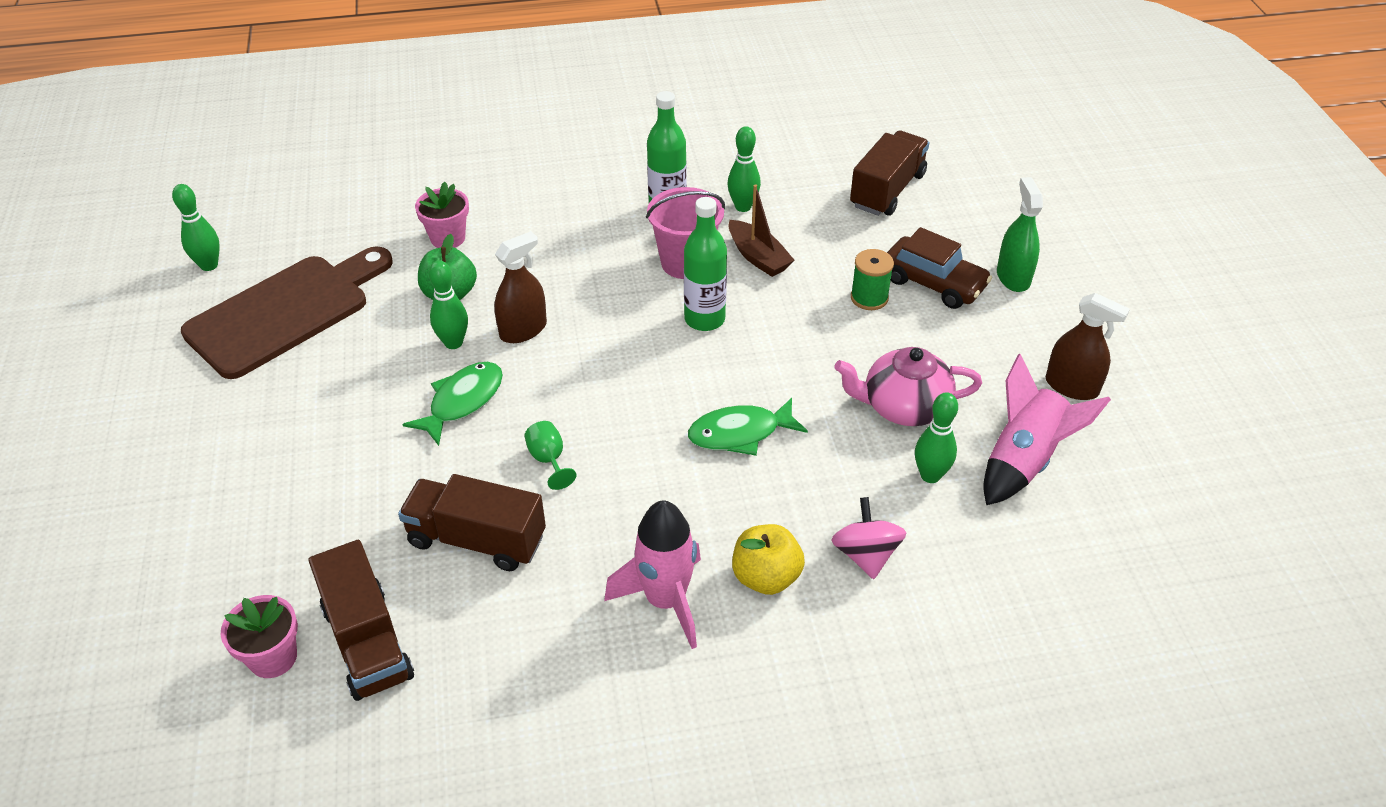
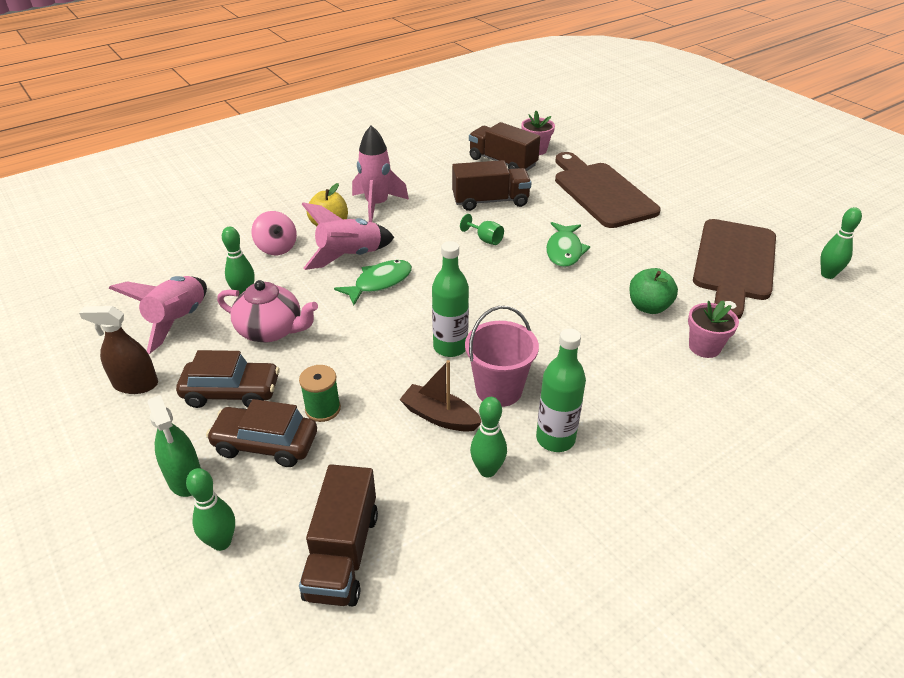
camera: 155 degrees right, 5 degrees down
(291, 494) = (601, 192): none -> brown cutting board
(453, 343) = (608, 278): green bowling pin -> green bowling pin (221, 542)
(523, 330) = (572, 300): brown spray bottle -> none
(761, 496) = (349, 256): none -> pink rocket
(903, 407) = (271, 330): pink teapot -> pink teapot turned 45 degrees clockwise
(962, 343) = (231, 392): none -> brown car

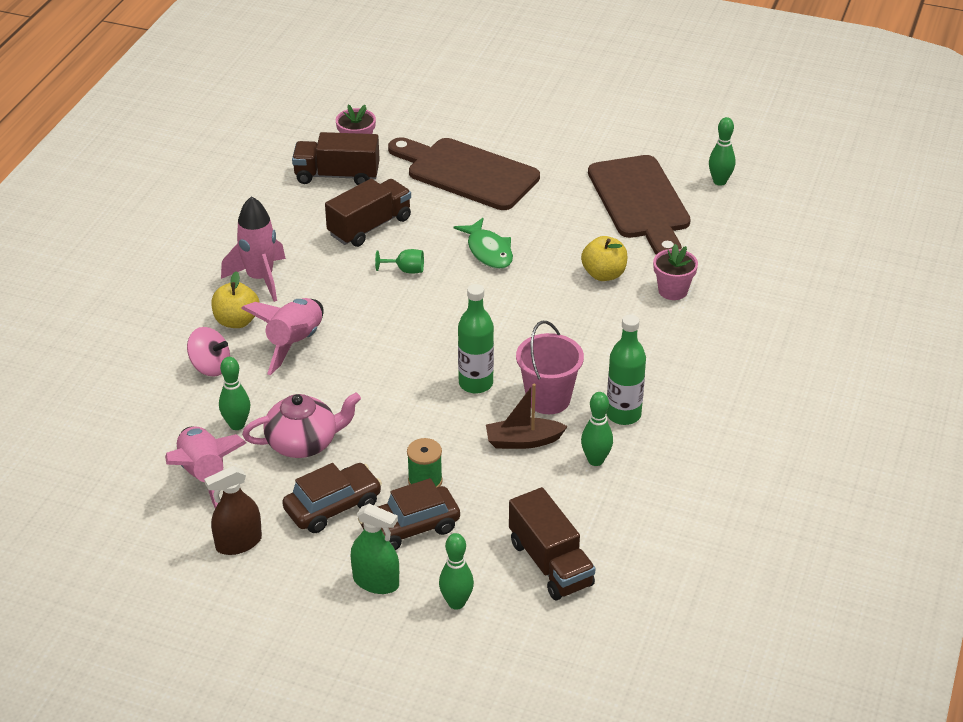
camera: 35 degrees left, 0 degrees up
(379, 283) = (352, 356): green fish -> none
(649, 307) = (604, 274): green apple -> yellow apple

